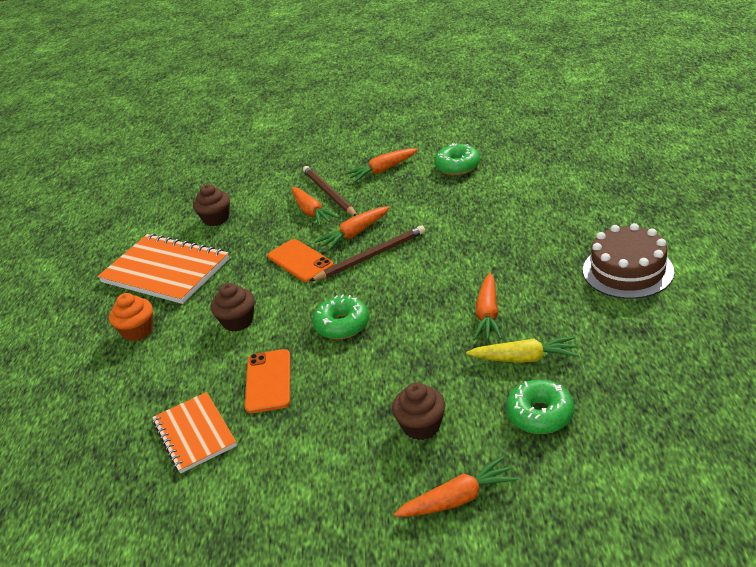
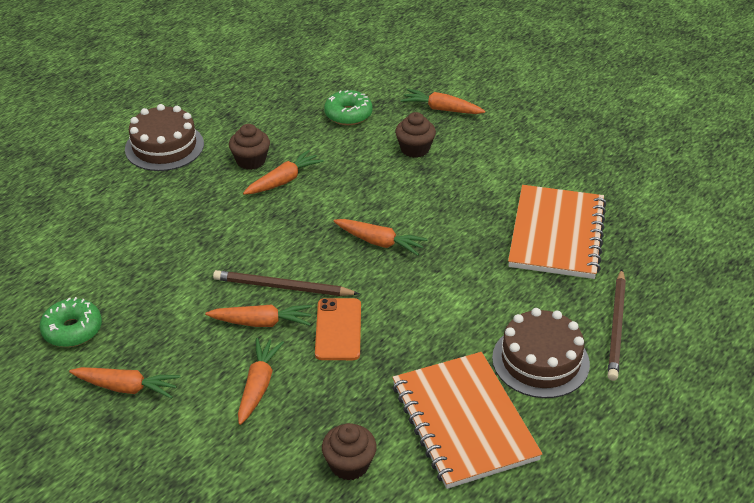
camera: 145 degrees left, 5 degrees up
(138, 331) = (540, 361): orange cupcake -> brown cake
(194, 434) = (556, 234): orange notebook -> orange notebook, size x1.62
(238, 321) = (449, 305): brown cupcake -> brown cupcake (251, 161)
(268, 381) = (474, 237): orange phone -> none
(329, 193) = (212, 399): brown pencil -> brown pencil (616, 327)
(342, 325) = (379, 242): green donut -> orange carrot
(524, 358) = (309, 143): yellow carrot -> none

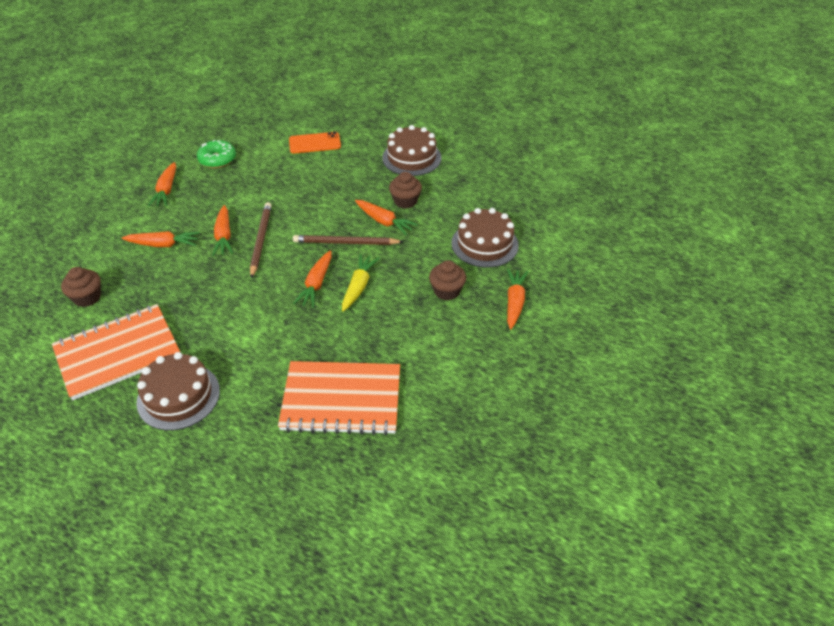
camera: 80 degrees right, 5 degrees up
(338, 329) = (216, 274): orange phone -> orange phone (314, 143)
(348, 114) = (484, 244): green donut -> brown cake
(392, 210) = (358, 287): none -> yellow carrot
(616, 327) = (218, 449): brown pencil -> brown pencil (345, 243)

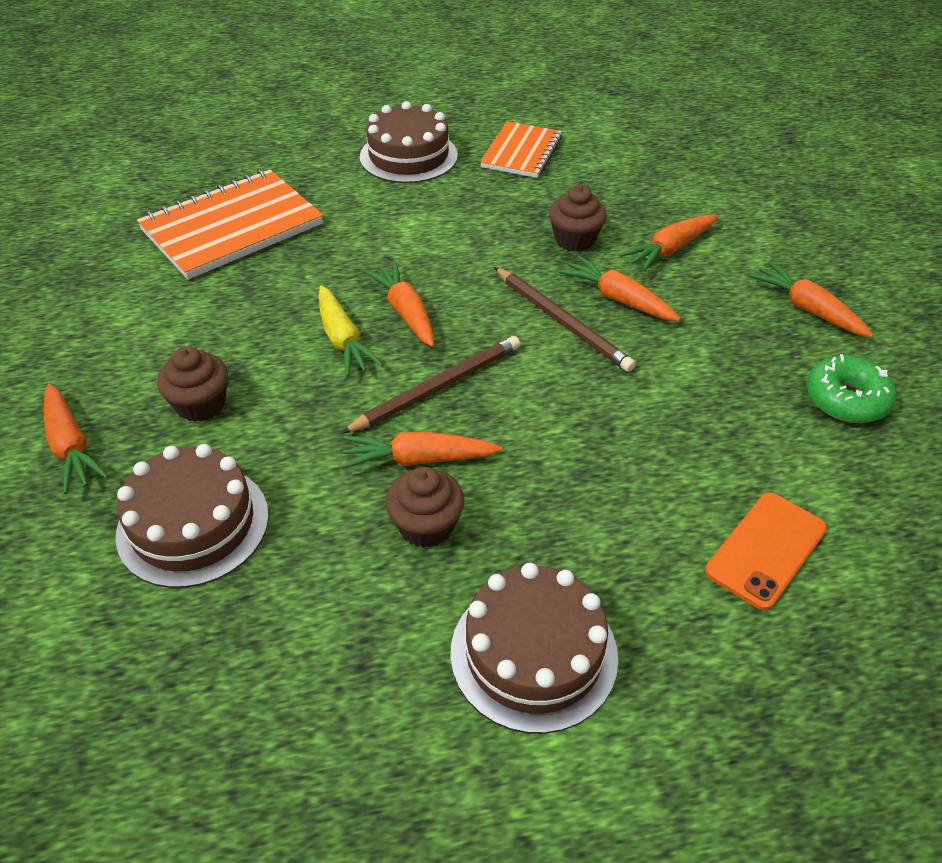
camera: 140 degrees right, 0 degrees up
(87, 297) = (641, 169): brown cupcake -> brown cupcake (575, 239)
(118, 353) = (521, 152): orange notebook -> orange notebook, size x0.62

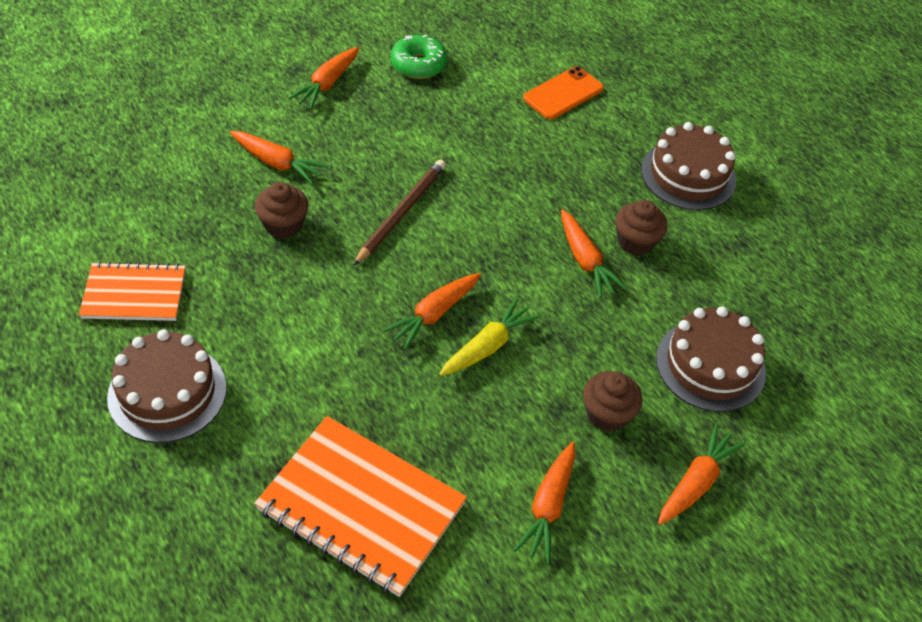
camera: 115 degrees left, 5 degrees up
(437, 387) = (511, 269): brown pencil -> none
(618, 299) = (358, 185): orange carrot -> orange carrot (548, 506)
(766, 550) = (563, 93): orange phone -> orange phone turned 60 degrees counterclockwise

